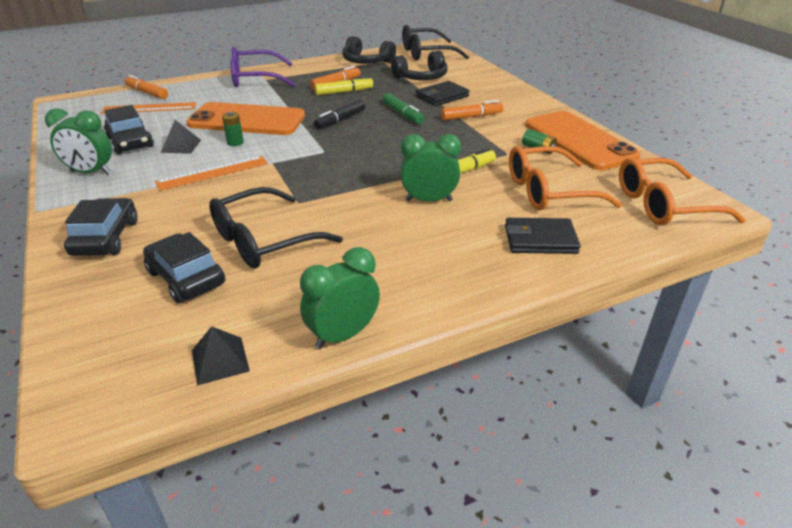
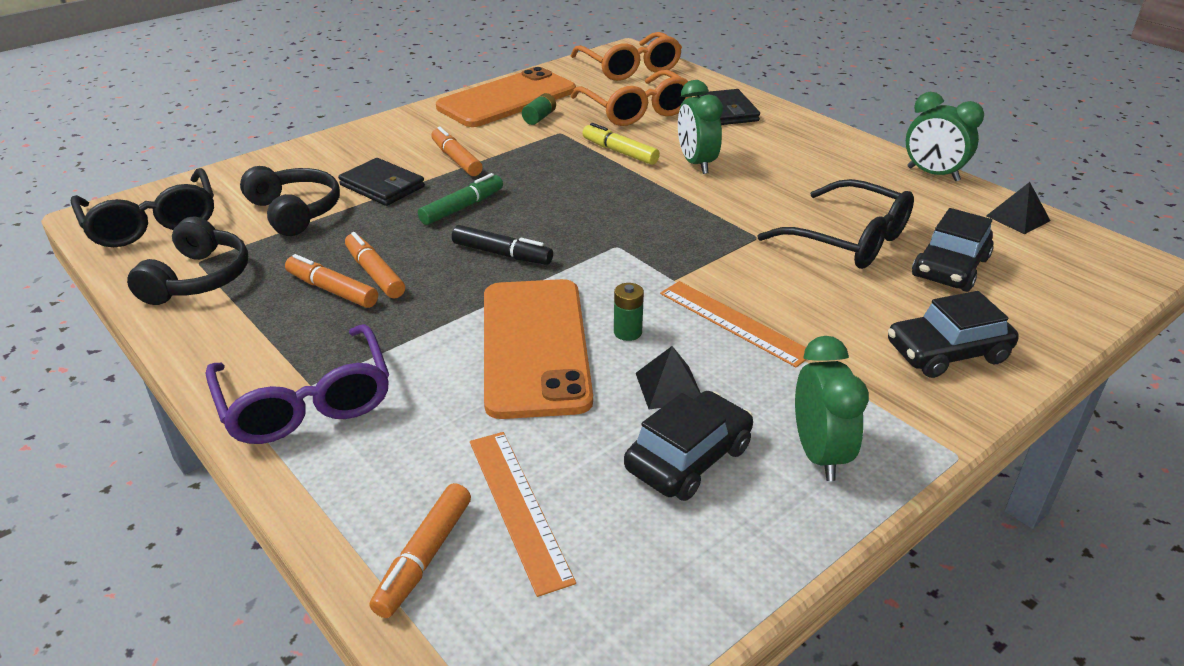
camera: 105 degrees left, 0 degrees up
(344, 92) = (375, 273): yellow marker -> orange marker

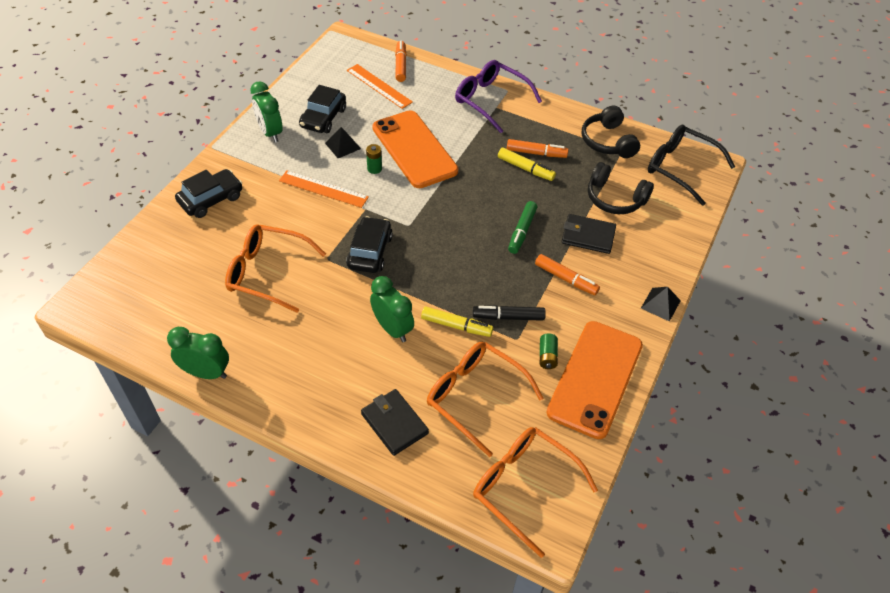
camera: 155 degrees right, 15 degrees up
(375, 273) = (525, 169): orange marker -> yellow marker
(502, 254) = (470, 200): black marker -> black marker (508, 317)
(848, 240) = (267, 273): black glasses -> orange glasses
(950, 267) = (203, 265): black car -> black car (370, 251)
(1018, 218) = (148, 332): black pyramid -> black pyramid (660, 304)

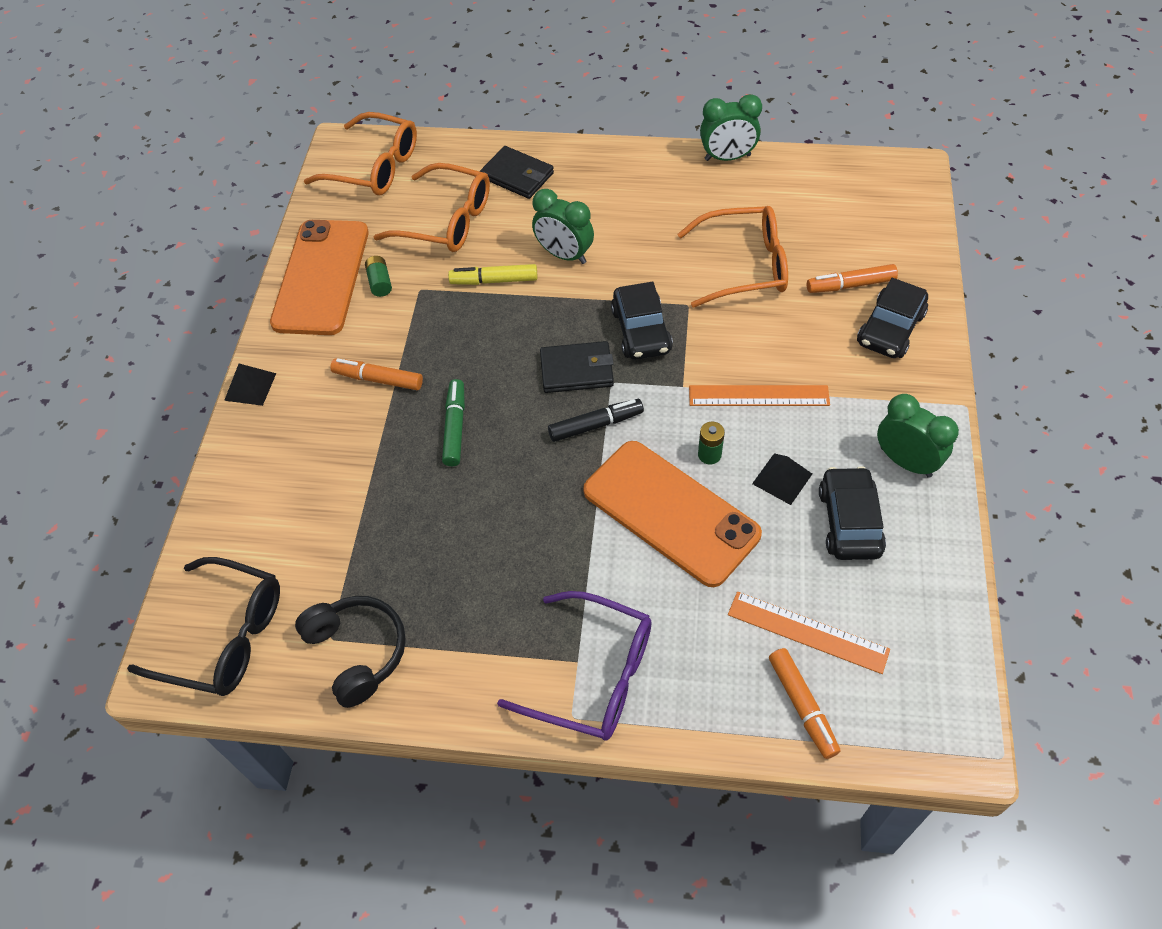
camera: 165 degrees right, 5 degrees up
(508, 317) = (437, 310): black marker -> black marker (596, 425)
(525, 169) = (482, 539): yellow marker -> none
(536, 153) = (474, 578): orange marker -> orange marker (850, 285)
(588, 236) = (360, 452): black wallet -> black wallet (577, 370)
(614, 198) = (329, 532): black headphones -> none

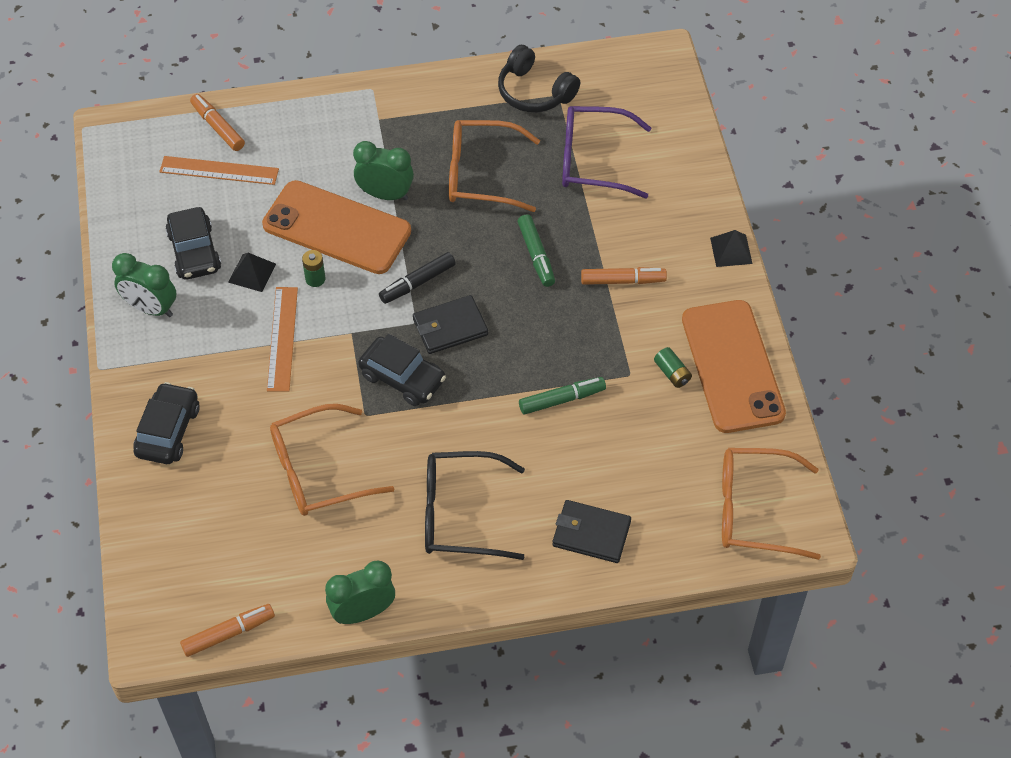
camera: 160 degrees right, 0 degrees up
(224, 636) = (633, 81): black glasses -> black glasses (460, 514)
(446, 221) = (641, 458): orange glasses -> orange glasses (481, 174)
(494, 280) = (562, 400): yellow marker -> green marker
(564, 255) = (503, 444): green clock -> green clock (385, 194)
(593, 675) = (365, 113): purple glasses -> purple glasses (593, 160)
(641, 331) = (402, 378): black car -> black car turned 150 degrees clockwise
(758, 396) = (282, 338): orange ruler -> orange ruler turned 75 degrees counterclockwise
(850, 285) = (209, 471): orange marker -> orange marker (229, 633)

